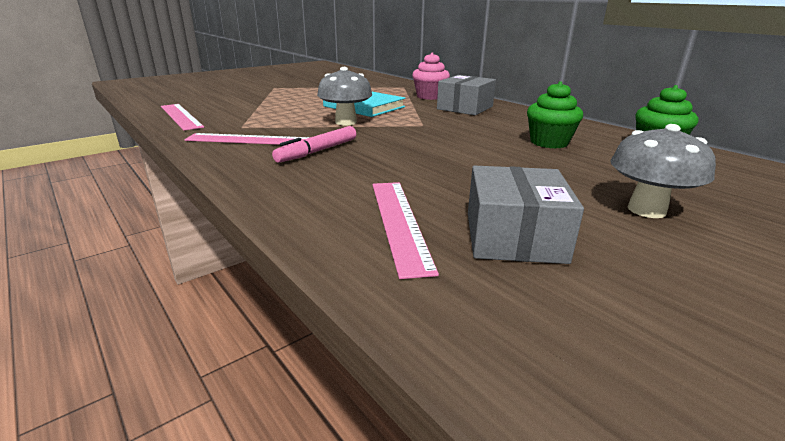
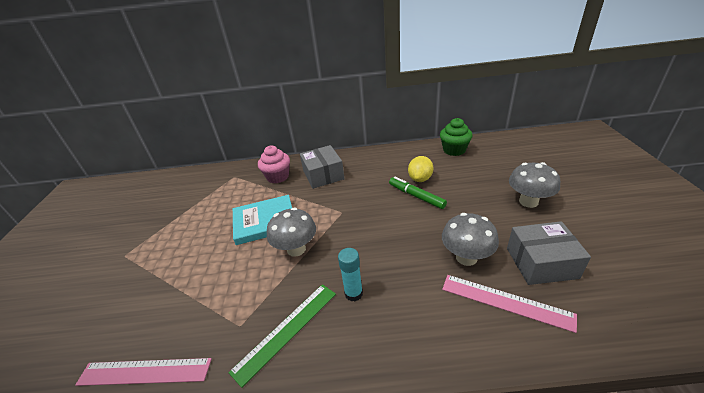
camera: 50 degrees left, 10 degrees up
(250, 140) = (287, 330): pink ruler -> green ruler
(317, 151) = (353, 293): pink marker -> turquoise glue stick
(446, 188) = (466, 257): none -> grey mushroom
(511, 147) = (416, 196): none -> green marker
(514, 237) = (541, 263): grey box -> grey box turned 45 degrees counterclockwise
(549, 142) = (420, 179): green cupcake -> yellow lemon

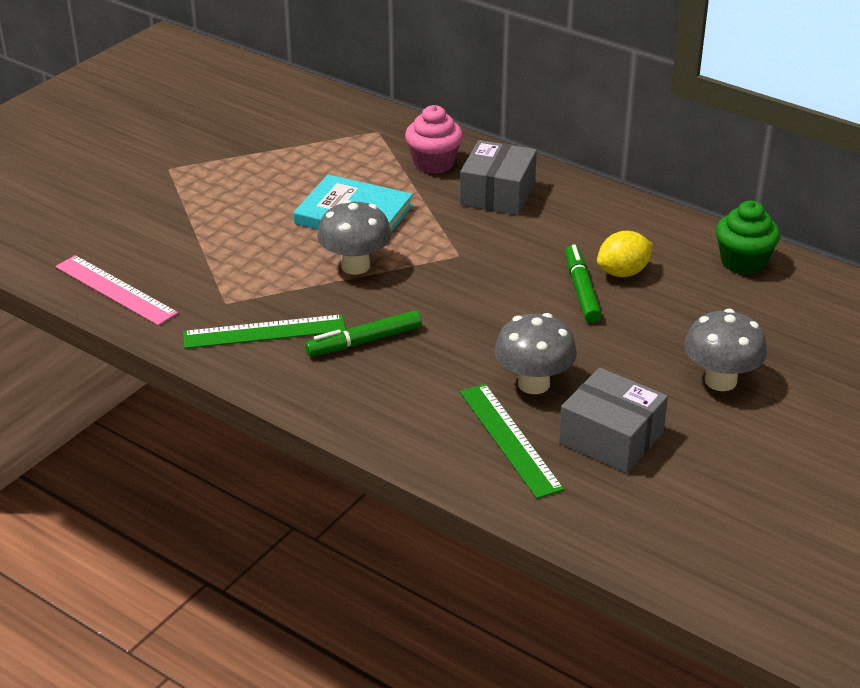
camera: 35 degrees right, 0 degrees up
(353, 293) = (364, 341): turquoise glue stick -> green marker
(505, 301) = (509, 439): pink ruler -> green ruler

